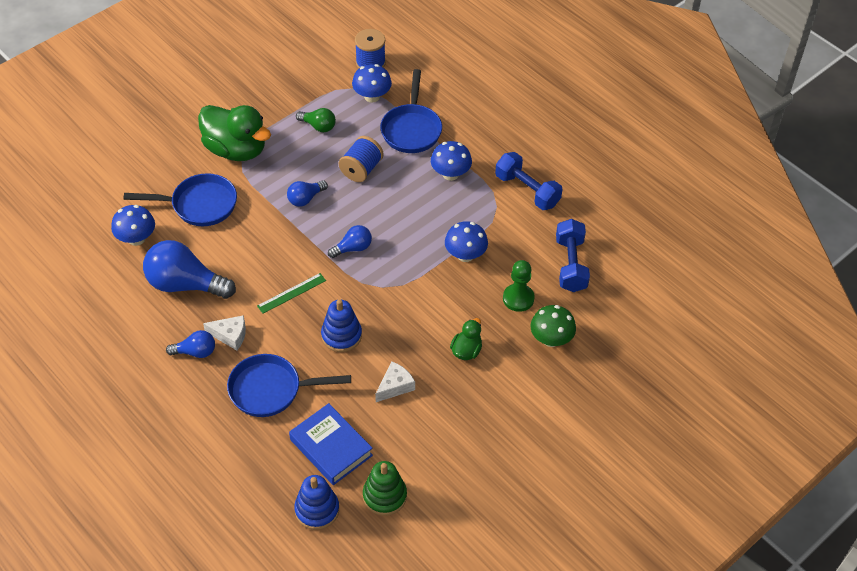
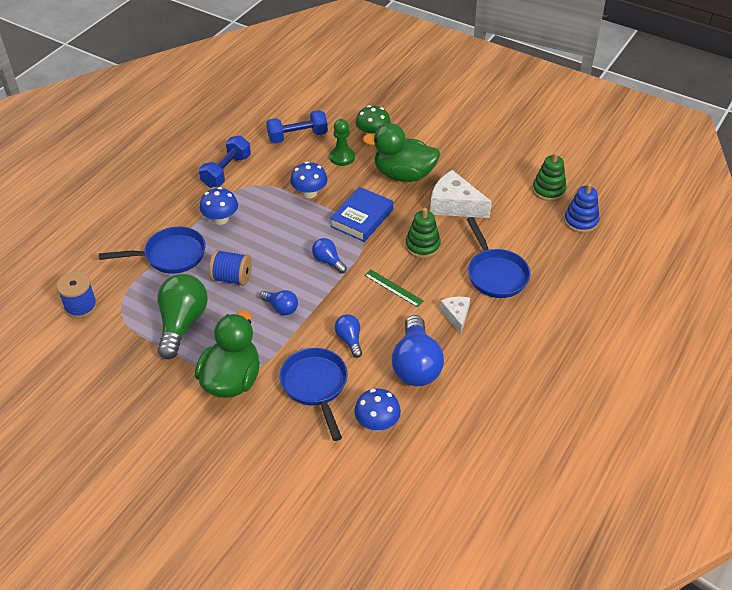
camera: 105 degrees left, 5 degrees down
(195, 352) = (484, 334): blue light bulb -> blue light bulb (349, 340)
(318, 126) = (182, 323): green light bulb -> green light bulb, size x1.94
(331, 447) = (526, 226): blue book -> blue book (362, 218)
(341, 335) = (422, 246): blue stacking toy -> green stacking toy
(372, 96) = (131, 293): blue mushroom -> none
(395, 386) = (455, 205): white cheese -> white cheese, size x1.75
(466, 351) = (403, 175): green duck -> green duck, size x2.06

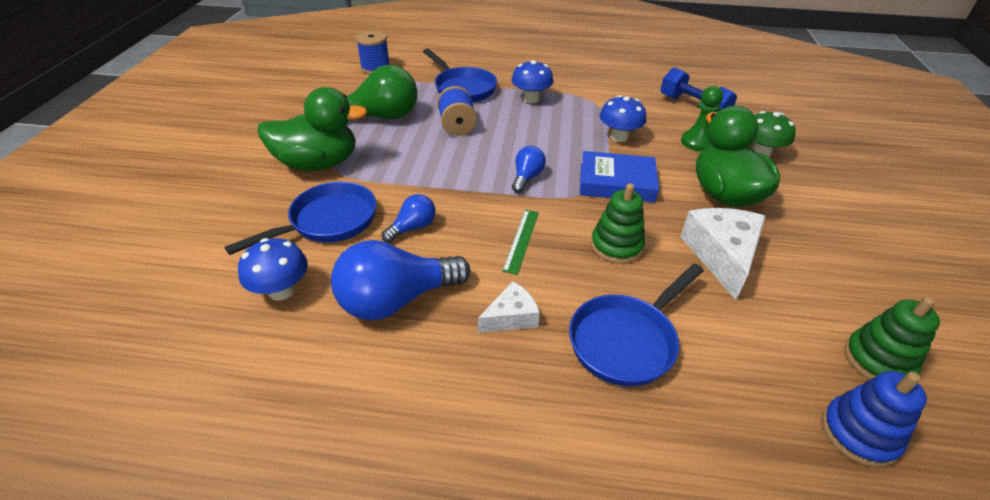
camera: 65 degrees right, 5 degrees down
(226, 171) = (597, 84): blue dumbbell -> none
(281, 308) = (434, 166): blue light bulb -> none

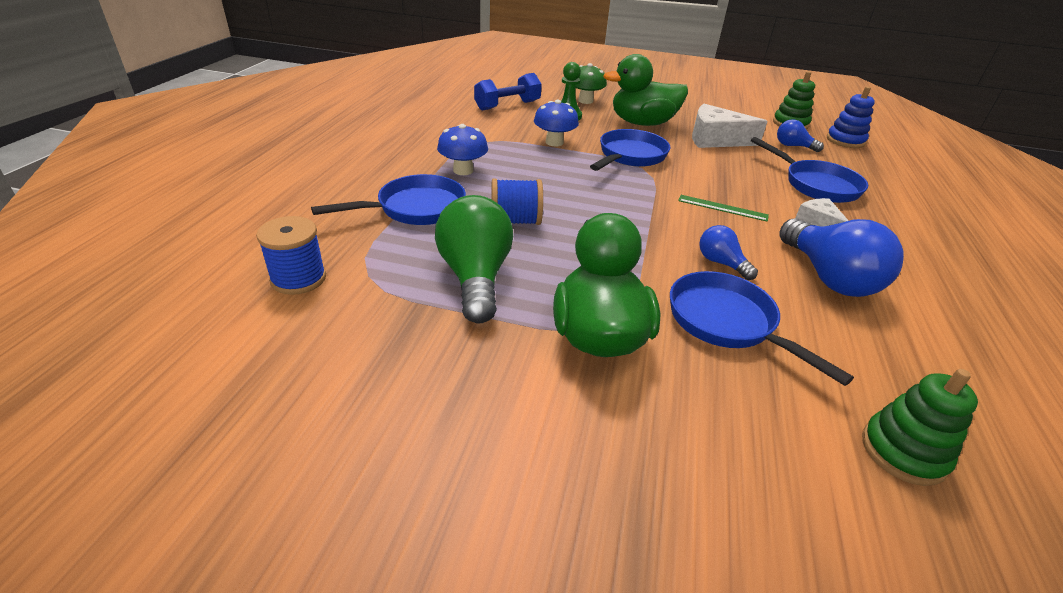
camera: 85 degrees left, 5 degrees down
(281, 290) = (855, 354): blue mushroom -> none
(527, 177) = (624, 193): blue light bulb -> blue light bulb (793, 146)
(616, 182) = (630, 156): blue book -> blue pan
(616, 246) = (716, 171): green stacking toy -> green stacking toy (903, 452)

